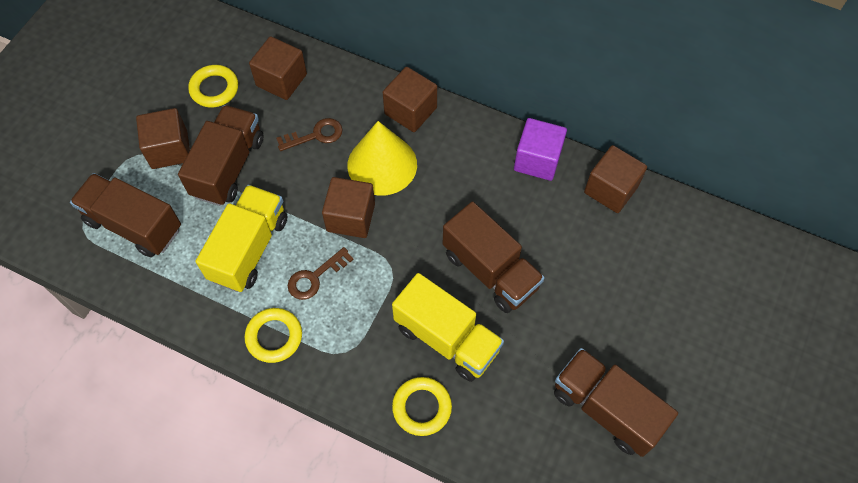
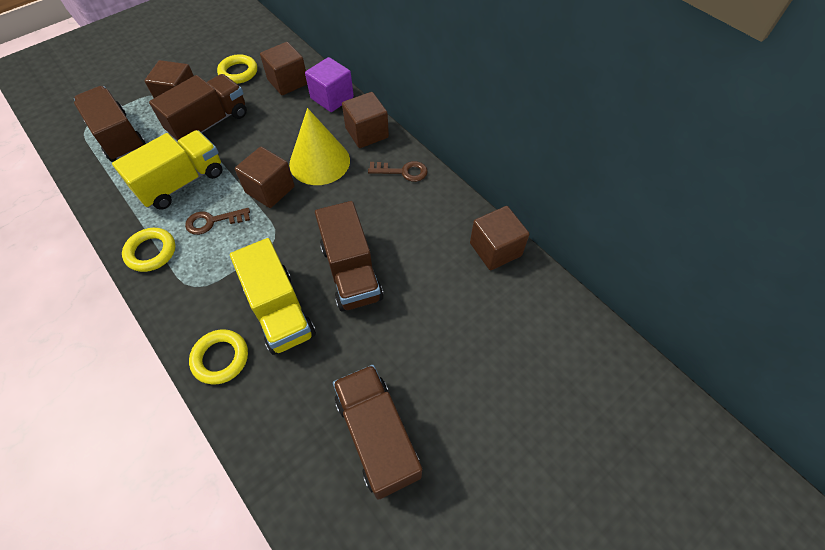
camera: 25 degrees right, 5 degrees down
(315, 135) = (285, 125): brown key -> brown key (403, 171)
(537, 160) = (445, 203): purple cube -> purple cube (332, 98)

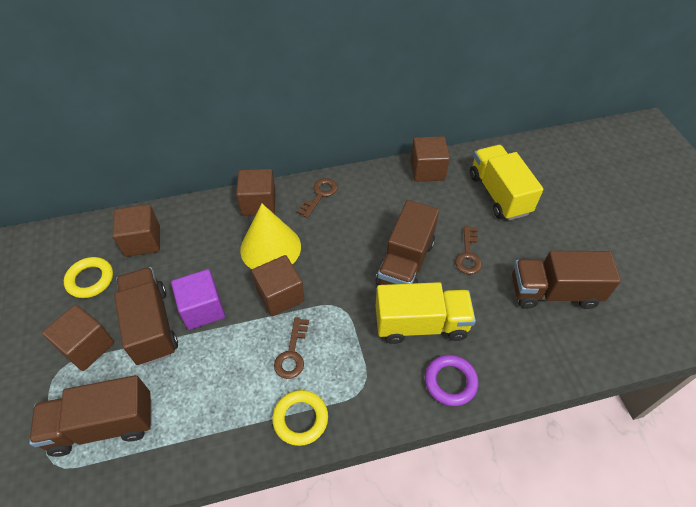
camera: 65 degrees left, 5 degrees down
(182, 183) = (222, 371): yellow truck -> yellow truck (499, 194)
(220, 358) = (450, 382): yellow ring -> purple ring
(332, 98) = (194, 214): purple cube -> purple cube (202, 309)
(351, 272) = (405, 263): brown truck -> brown truck turned 105 degrees clockwise
(391, 327) = (468, 254): none -> brown key

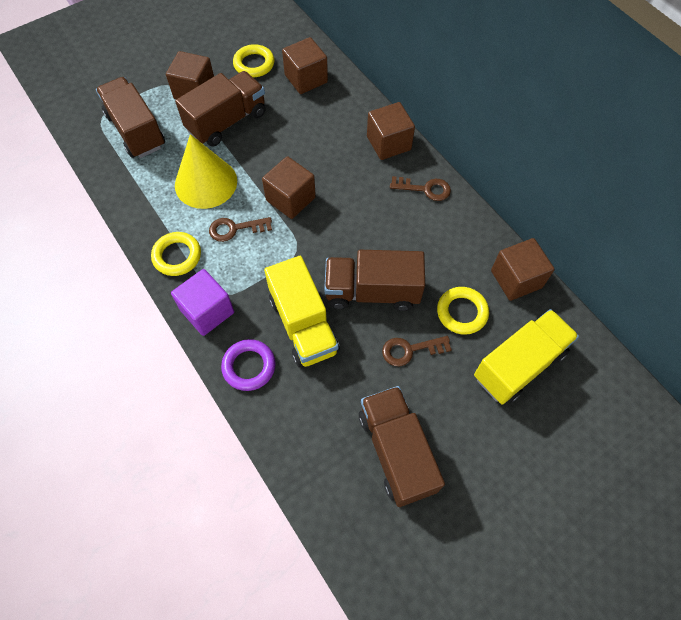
camera: 70 degrees right, 10 degrees up
(202, 309) = (255, 148): purple cube -> purple cube (207, 311)
(270, 248) = (340, 172): yellow cone -> yellow cone (206, 182)
(445, 211) = (462, 312): none -> yellow ring

